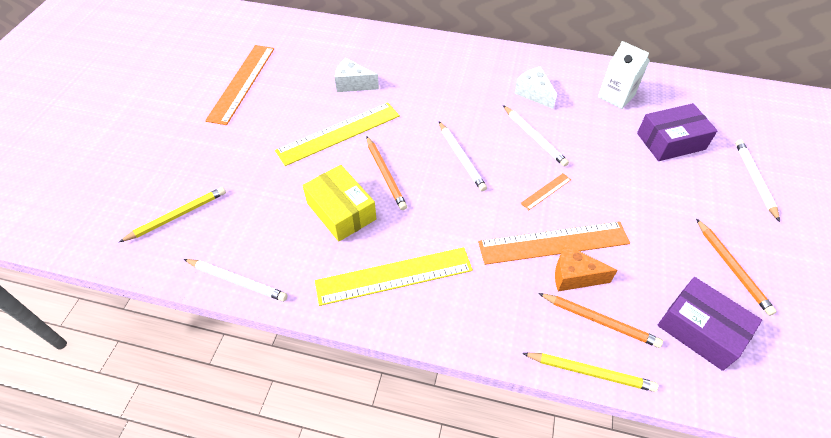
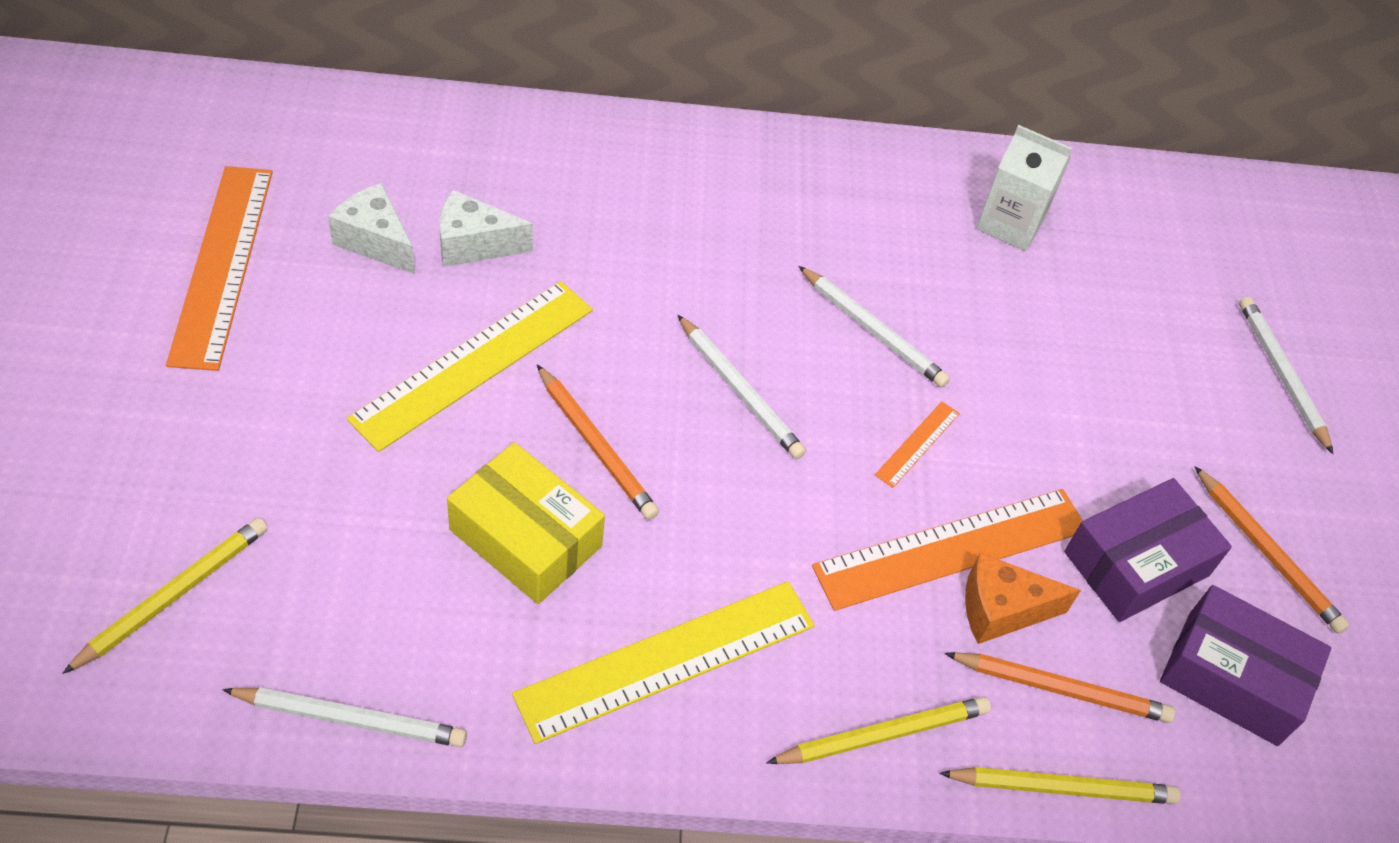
camera: 20 degrees left, 0 degrees up
(496, 329) = (883, 734): none -> yellow pencil
(534, 93) = (852, 232): white cheese -> white cheese (375, 241)
(670, 141) = (1125, 311): purple box -> purple box (1136, 563)

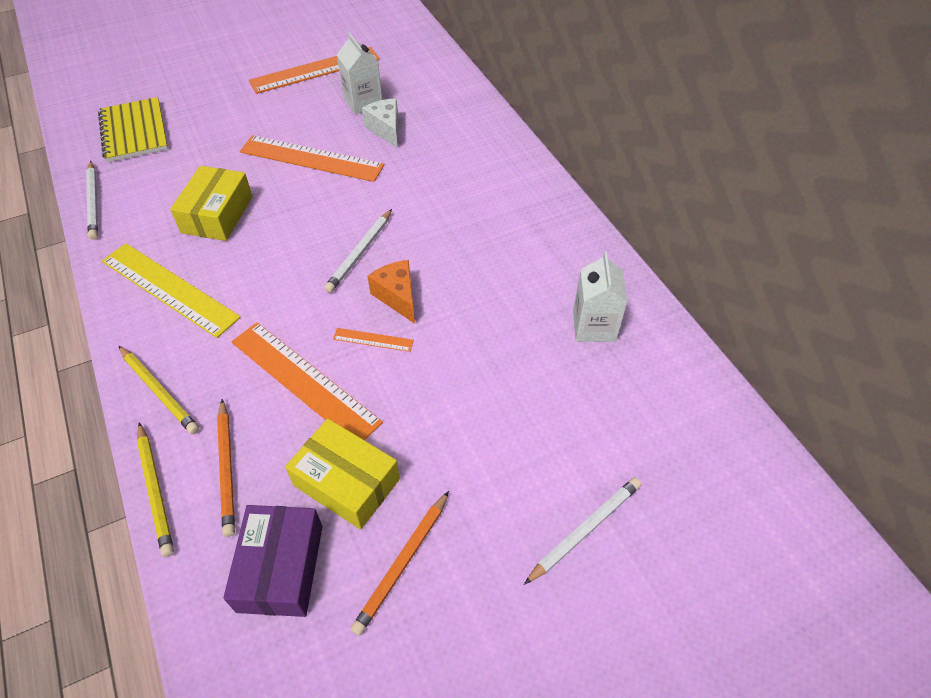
camera: 70 degrees right, 0 degrees up
(174, 595) = (134, 132): yellow pencil -> yellow notebook
(375, 241) = (363, 102): white cheese -> white carton
(473, 363) = (311, 158): yellow ruler -> orange ruler
(596, 446) = (287, 216): orange pencil -> none
(873, 330) = (446, 291): white pencil -> none
(1001, 610) = (271, 419): orange cheese -> orange cheese (397, 296)
(1136, 563) = (346, 482): purple box -> yellow box

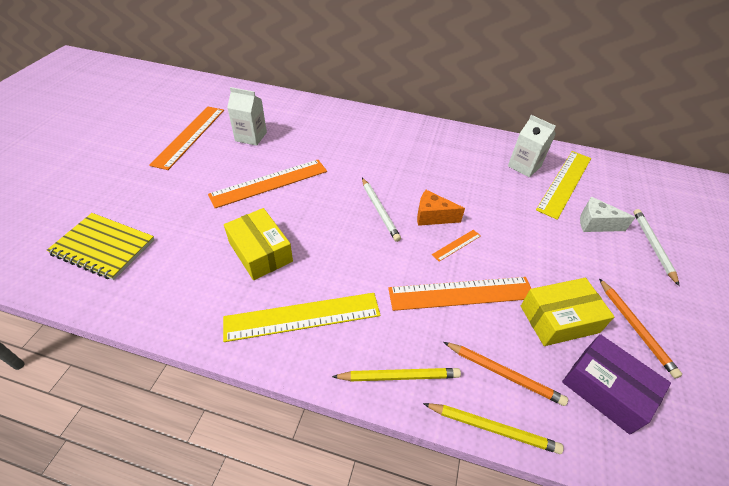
camera: 50 degrees left, 5 degrees down
(94, 202) = (147, 312): white pencil -> none
(386, 129) = (289, 143): white cheese -> white cheese (595, 223)
(610, 381) = (564, 183): none -> yellow ruler

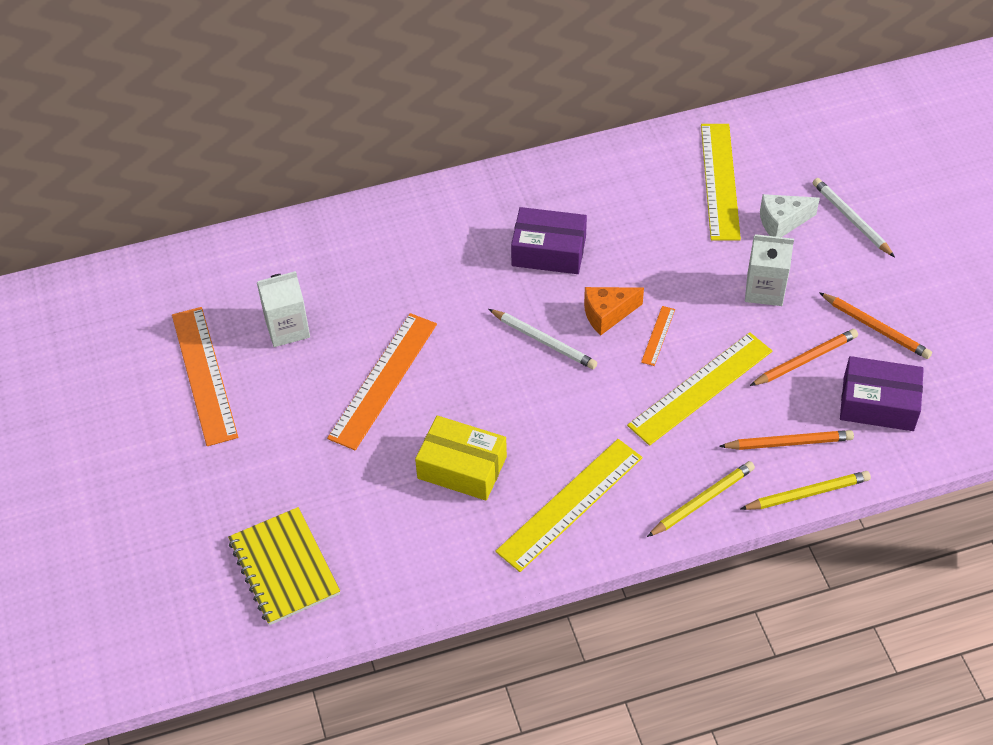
camera: 30 degrees left, 5 degrees up
(103, 247) = (284, 567): yellow notebook -> yellow notebook turned 75 degrees clockwise
(425, 168) = (549, 251): none -> purple box
(461, 293) = (700, 388): orange ruler -> yellow ruler
(524, 166) = (660, 181): white carton -> white carton (764, 290)
(559, 319) = (805, 360): yellow box -> orange pencil

